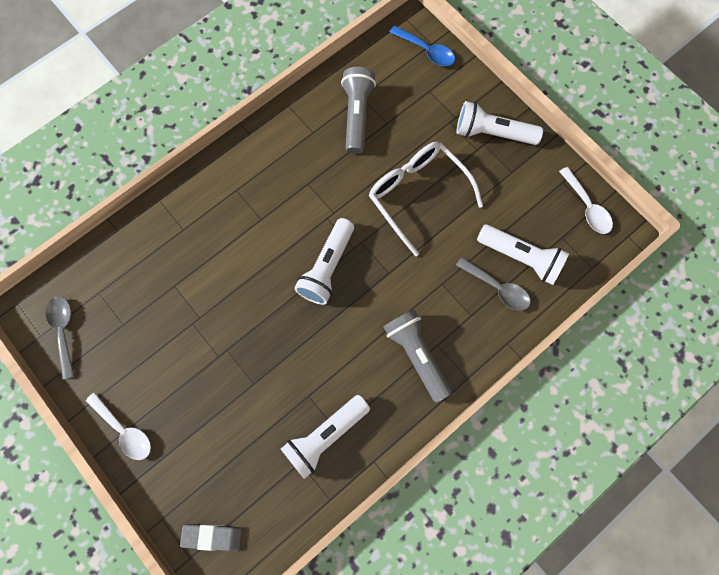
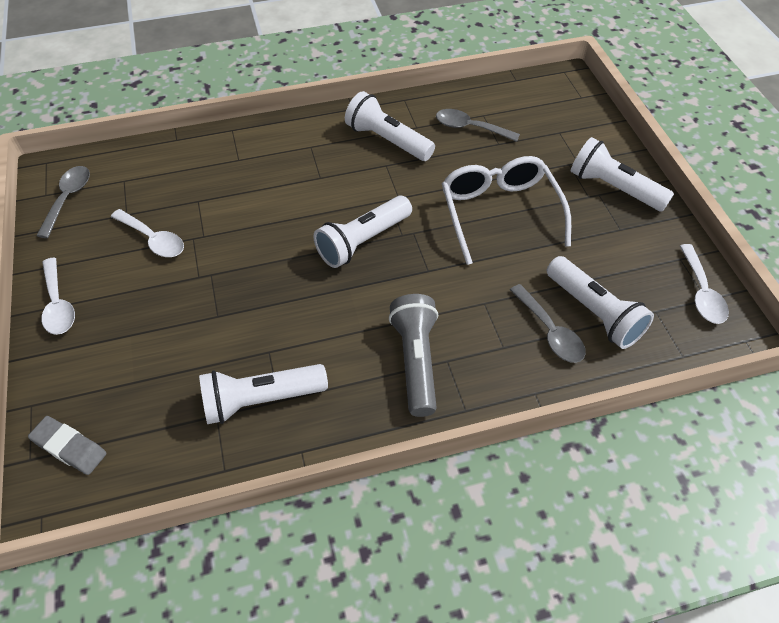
camera: 25 degrees right, 20 degrees down
(161, 339) = (153, 239): none -> white spoon
(296, 157) = (387, 140): none -> white flashlight
(357, 115) = (470, 128): grey flashlight -> grey spoon
(426, 51) = (573, 101): blue spoon -> none

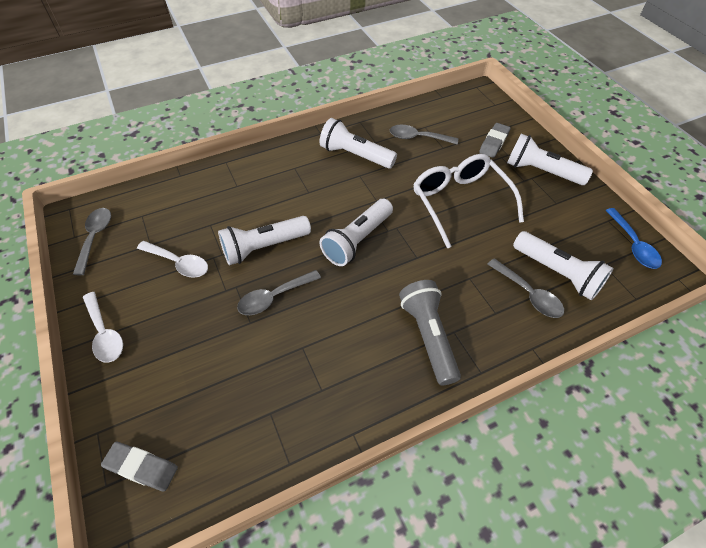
camera: 10 degrees left, 0 degrees up
(250, 292) = (274, 297): none -> grey spoon
(261, 400) = (306, 392): white flashlight -> white flashlight (264, 247)
(564, 145) = (494, 143): none -> grey eraser
(701, 292) = (633, 245): white spoon -> blue spoon

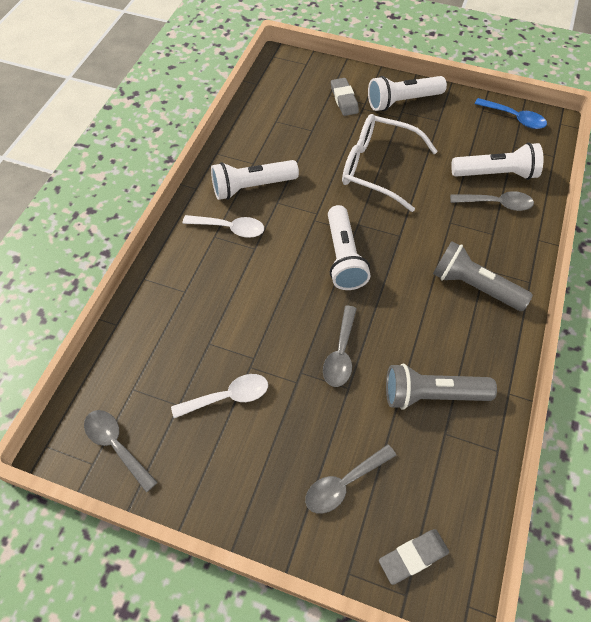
camera: 45 degrees left, 5 degrees up
(105, 333) = (248, 506): white spoon -> white spoon (230, 228)
(264, 247) = (281, 323): white flashlight -> none
(296, 379) = (432, 395): none -> grey flashlight
(417, 138) = (282, 135): grey spoon -> grey spoon (344, 484)

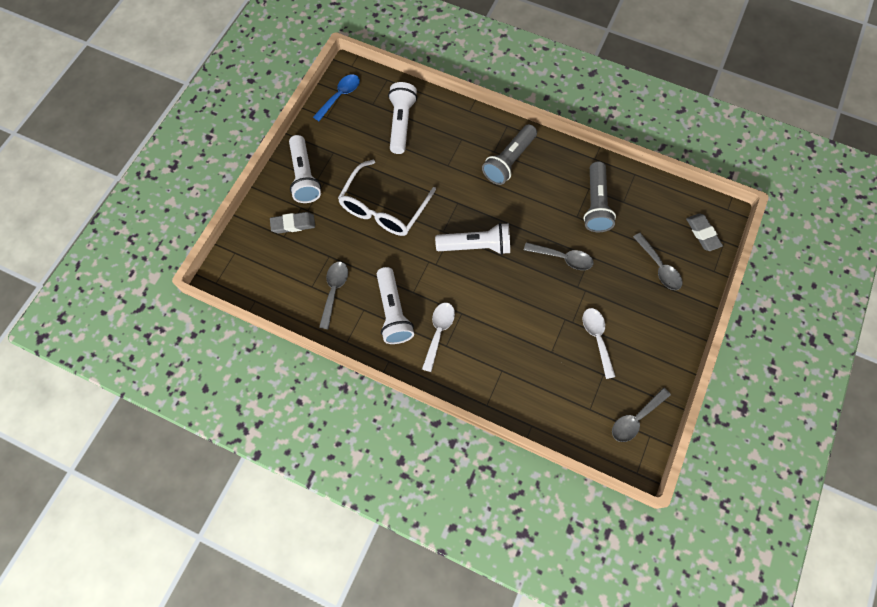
camera: 85 degrees left, 10 degrees up
(496, 204) = (432, 130): grey spoon -> grey spoon (334, 291)

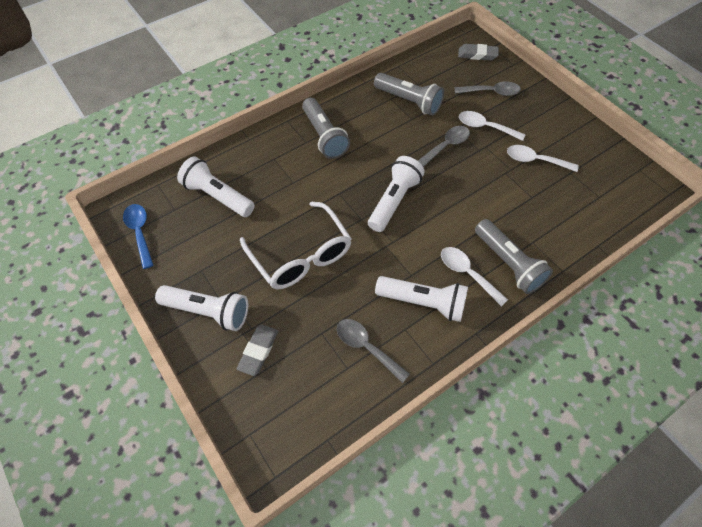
camera: 60 degrees left, 10 degrees down
(468, 359) = (508, 263): none -> grey flashlight
(609, 280) = (485, 127): none -> white spoon
(635, 419) = (621, 171): grey spoon -> none

